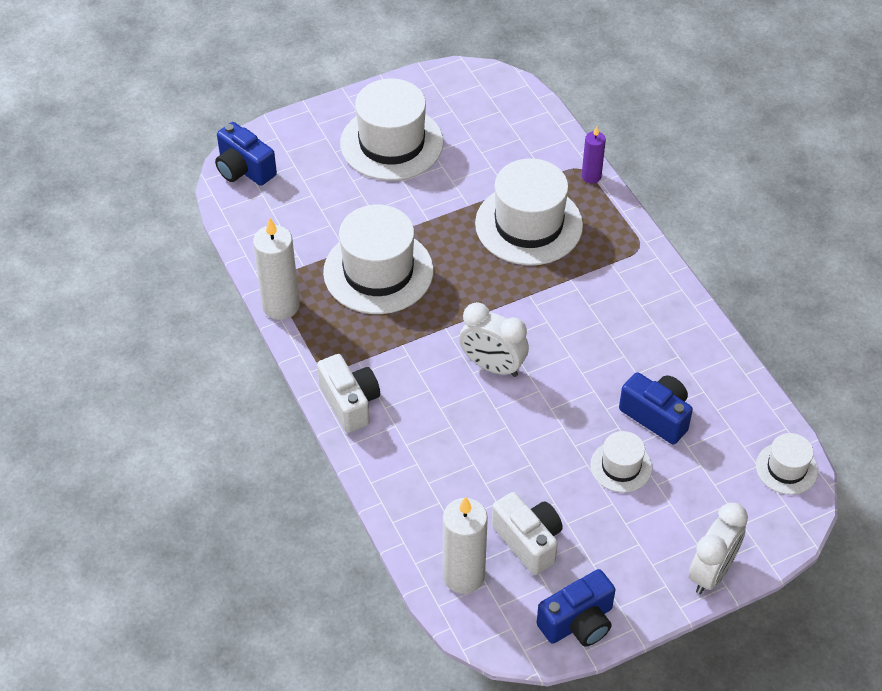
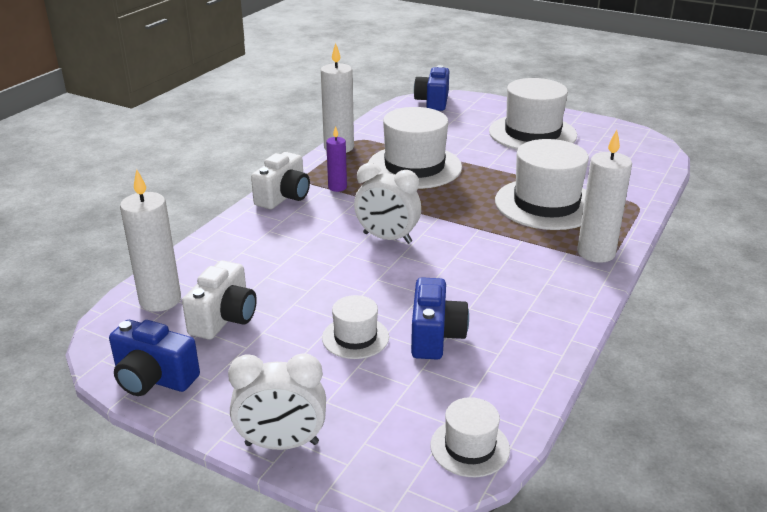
camera: 55 degrees right, 20 degrees down
(492, 366) = (387, 238): white clock -> white clock turned 60 degrees counterclockwise
(591, 176) = (638, 212): purple candle -> purple candle (337, 187)
(627, 247) = (596, 253): none -> white candle

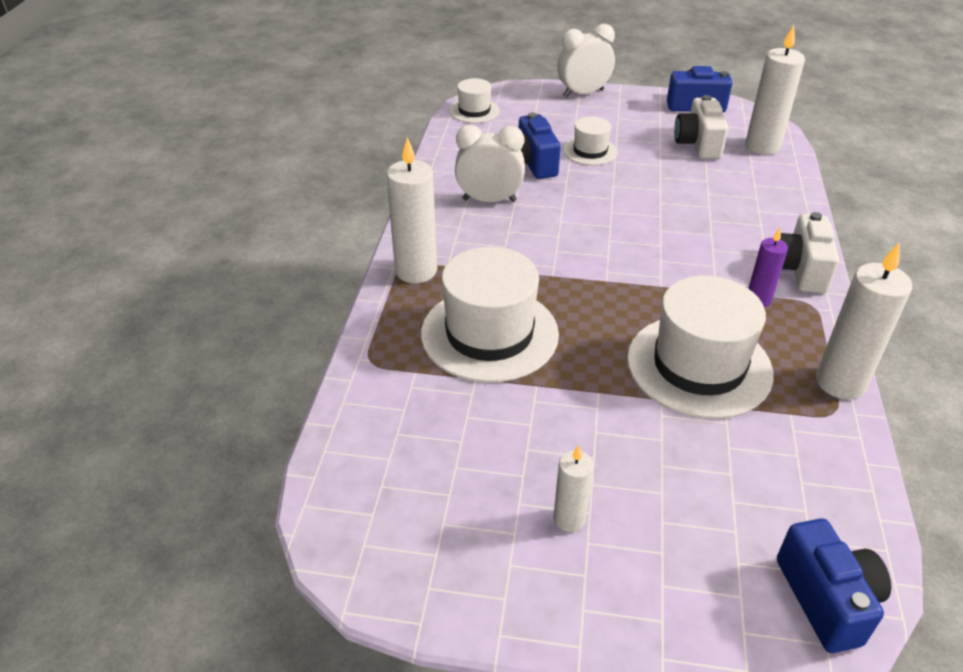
camera: 160 degrees right, 10 degrees up
(387, 238) = (638, 241): white clock -> white clock (489, 200)
(532, 133) = (569, 519): white hat -> white candle

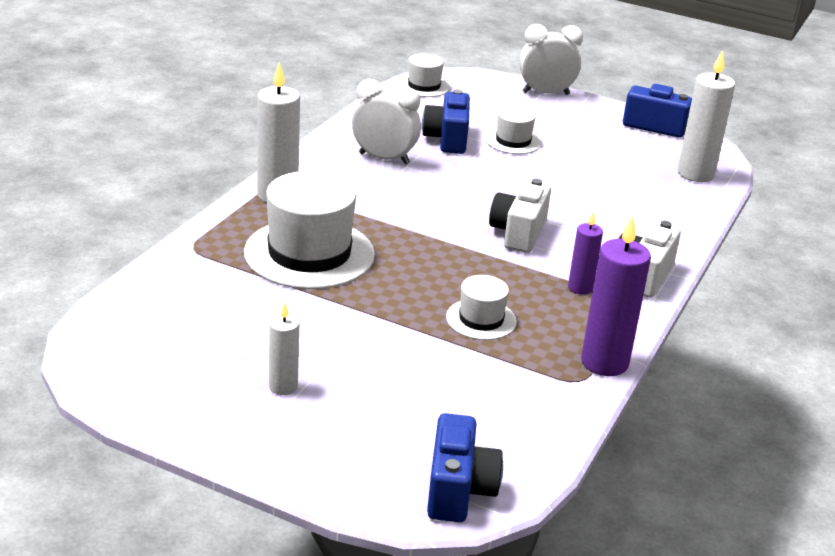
camera: 15 degrees right, 10 degrees down
(698, 144) = (629, 158): white camera -> white camera (518, 233)
(699, 365) = (481, 319): white hat -> white hat, size x0.51
(840, 382) = (604, 362): white candle -> purple candle

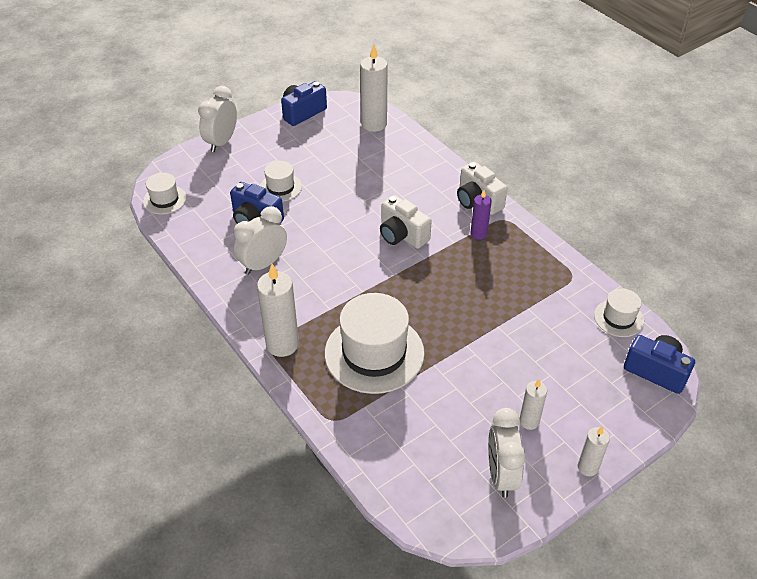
camera: 60 degrees left, 15 degrees up
(184, 379) = (501, 475): none -> white clock
(237, 449) = (587, 467): none -> white candle
(481, 319) = (493, 294): white hat -> white hat (618, 318)
(604, 362) = (559, 257): purple candle -> none

